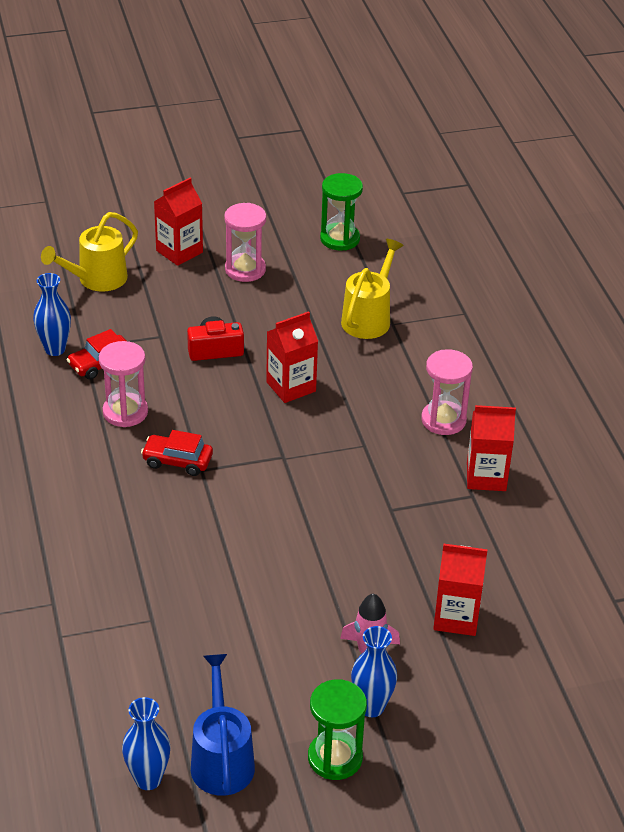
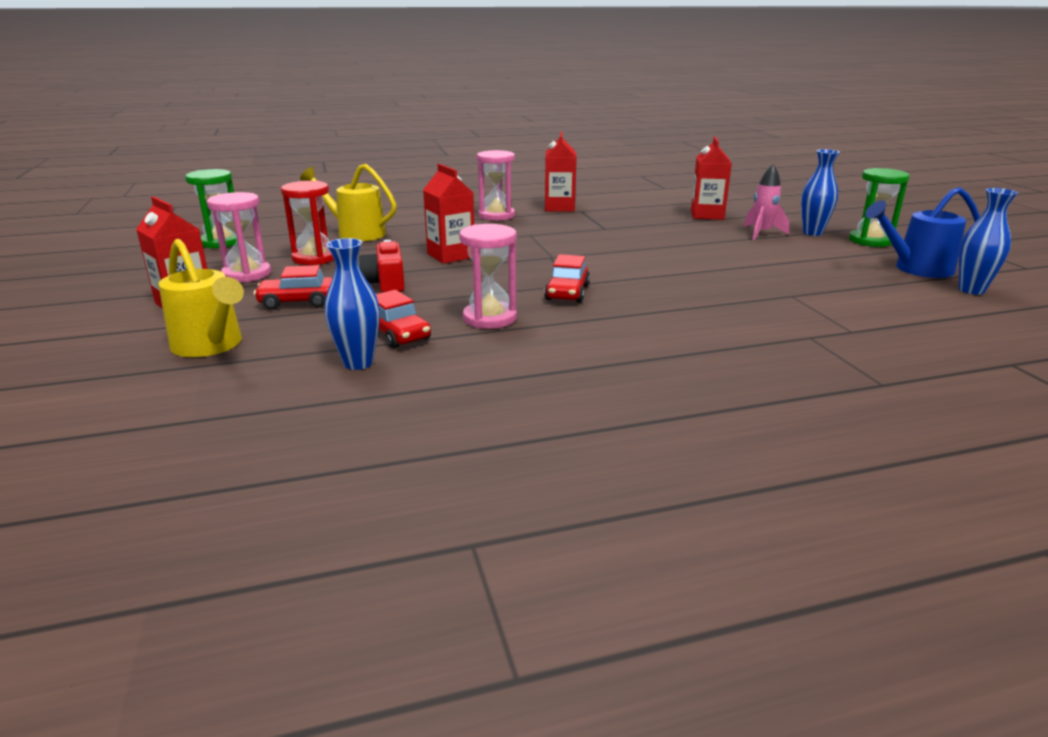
camera: 90 degrees left, 15 degrees down
(175, 306) = (297, 302): none -> red car
(287, 301) = (314, 258): none -> red hourglass

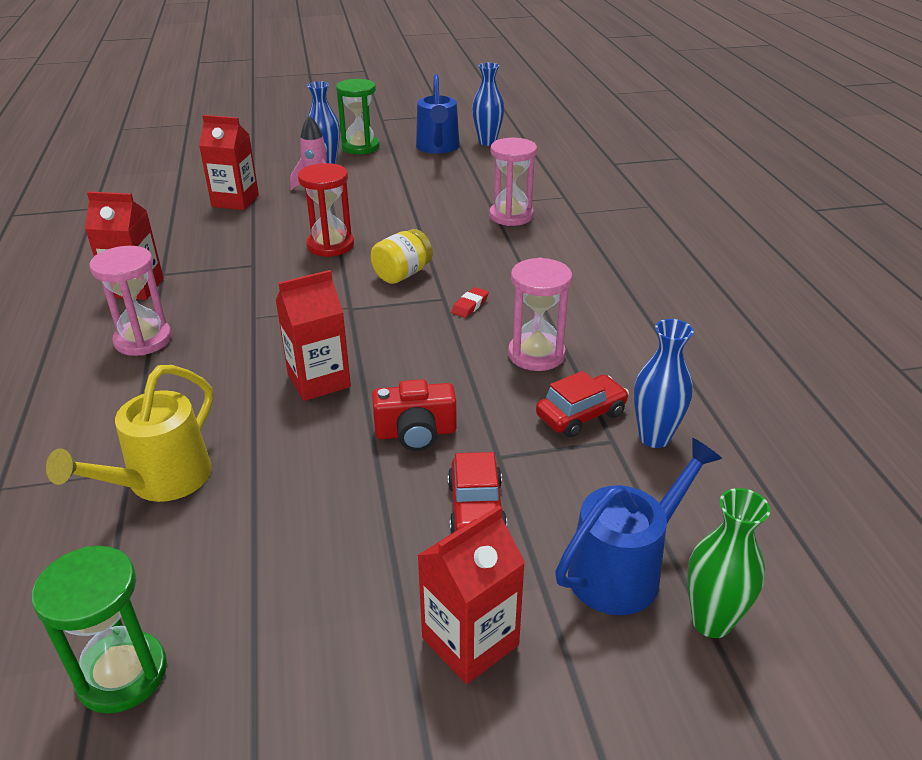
camera: 85 degrees left, 10 degrees up
(140, 373) = (711, 621): none -> green vase
(211, 346) = (624, 569): yellow watering can -> blue watering can
(247, 274) = (343, 590): pink hourglass -> pink hourglass (511, 216)
(314, 258) = (283, 516): red hourglass -> red hourglass (330, 245)
(567, 293) = (470, 305): red car -> red eraser
(612, 269) = (402, 274): none -> yellow jar

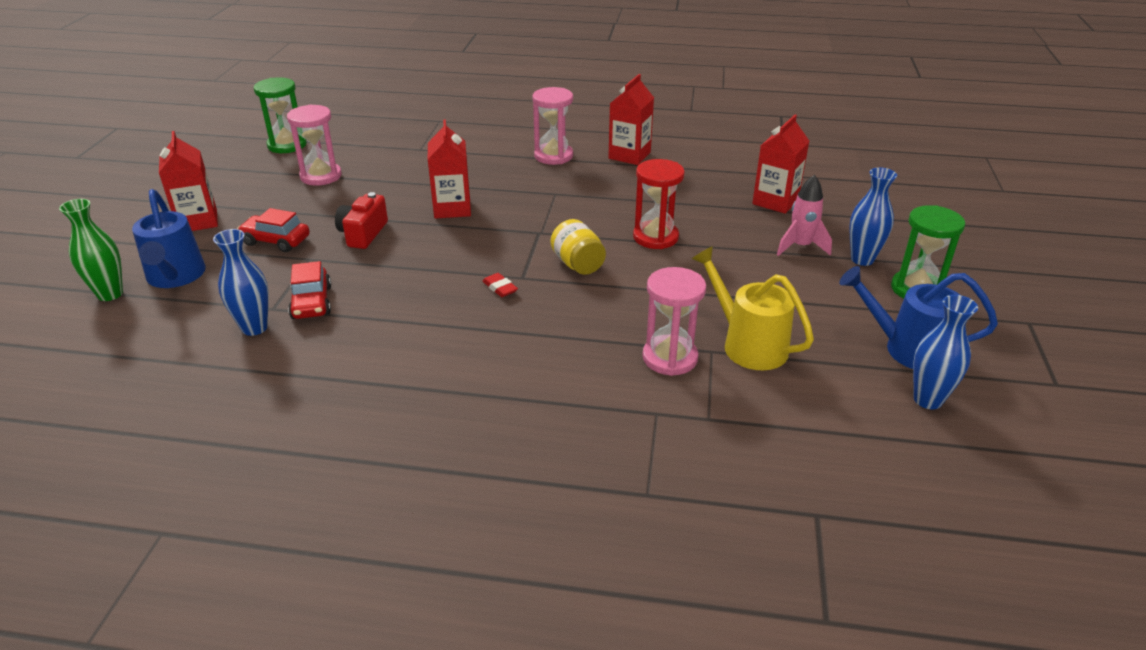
camera: 110 degrees right, 0 degrees up
(160, 481) = (402, 156): yellow watering can -> yellow watering can (747, 344)
(536, 354) = (401, 303): pink hourglass -> pink hourglass (321, 176)

